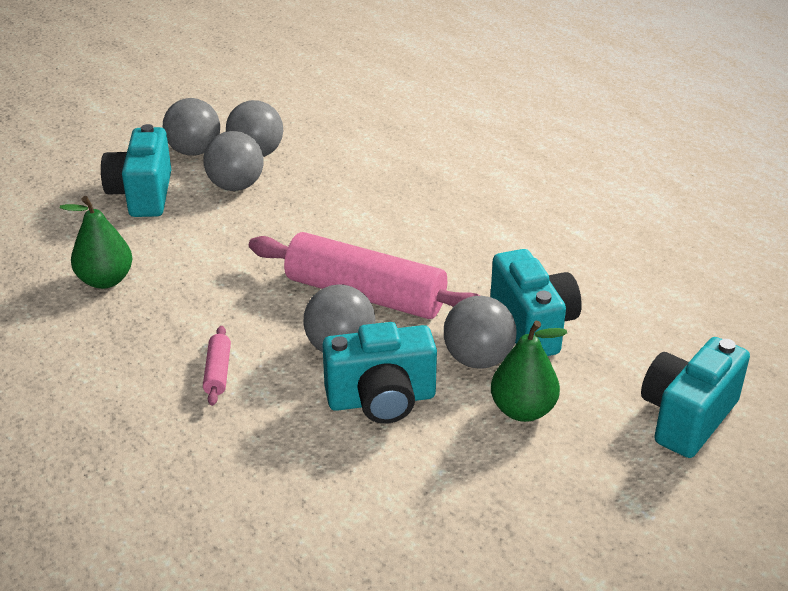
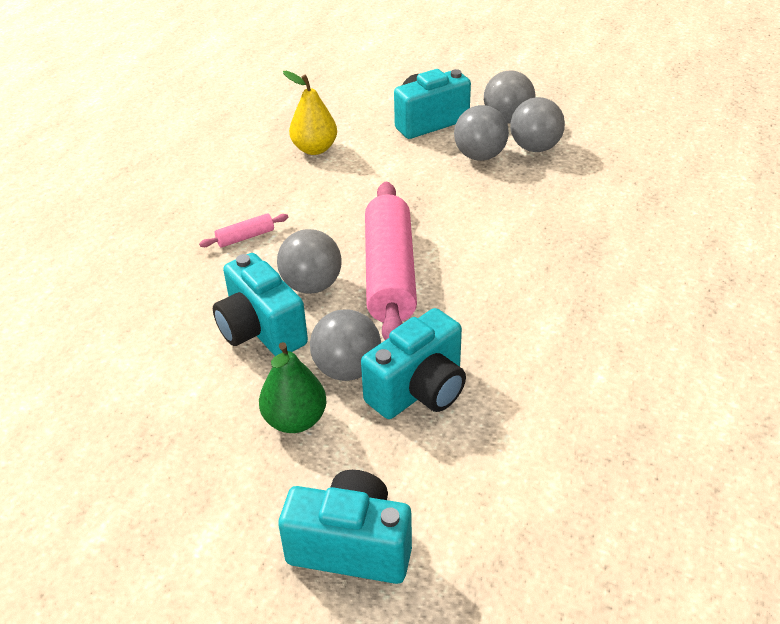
camera: 65 degrees right, 5 degrees up
(105, 280) = (314, 149): green pear -> yellow pear

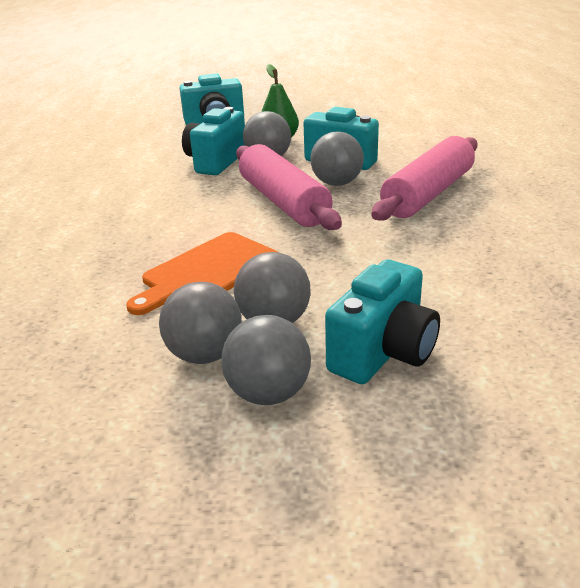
camera: 155 degrees right, 10 degrees down
(245, 237) = (427, 194): pink rolling pin -> pink rolling pin, size x2.45
(314, 149) = (479, 274): yellow pear -> none
(507, 209) = (207, 272): none -> orange cutting board

